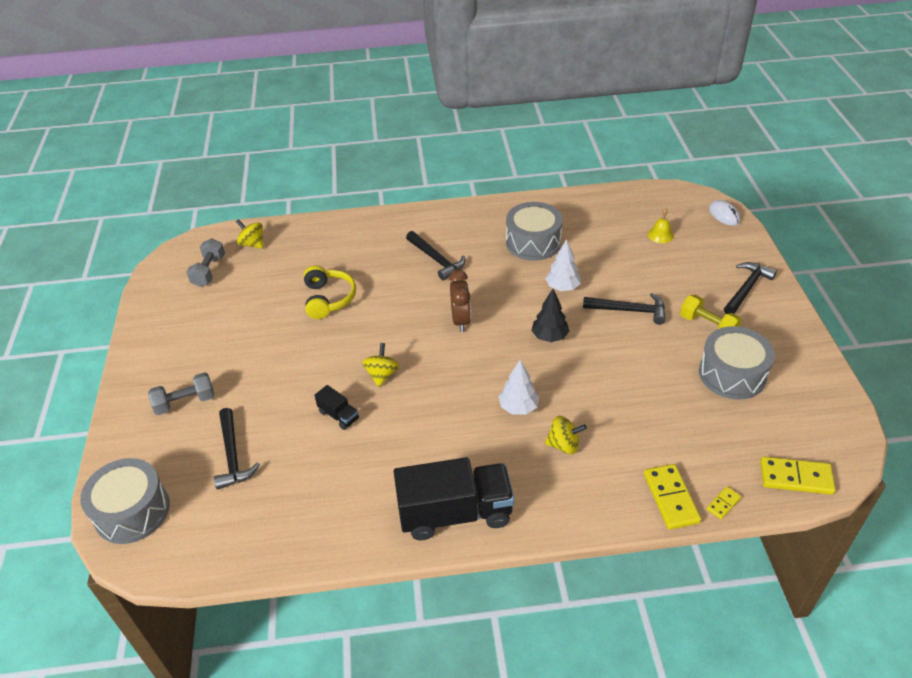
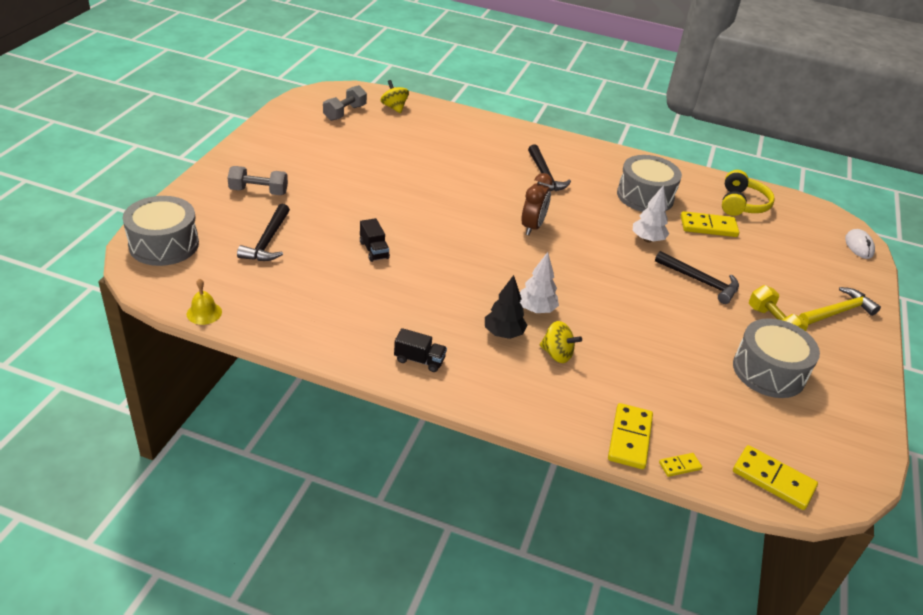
camera: 20 degrees right, 5 degrees down
(328, 299) = (428, 168): yellow headphones -> yellow headphones (742, 204)
(382, 375) = (432, 237): yellow spinning top -> none
(455, 513) = (419, 360): black truck -> black truck, size x0.44
(549, 337) = (606, 270): black tree -> black tree (503, 333)
(602, 250) = (708, 227): none -> yellow domino
(660, 235) = (778, 237): yellow bell -> yellow bell (204, 313)
(747, 288) = (838, 312): black hammer -> yellow hammer

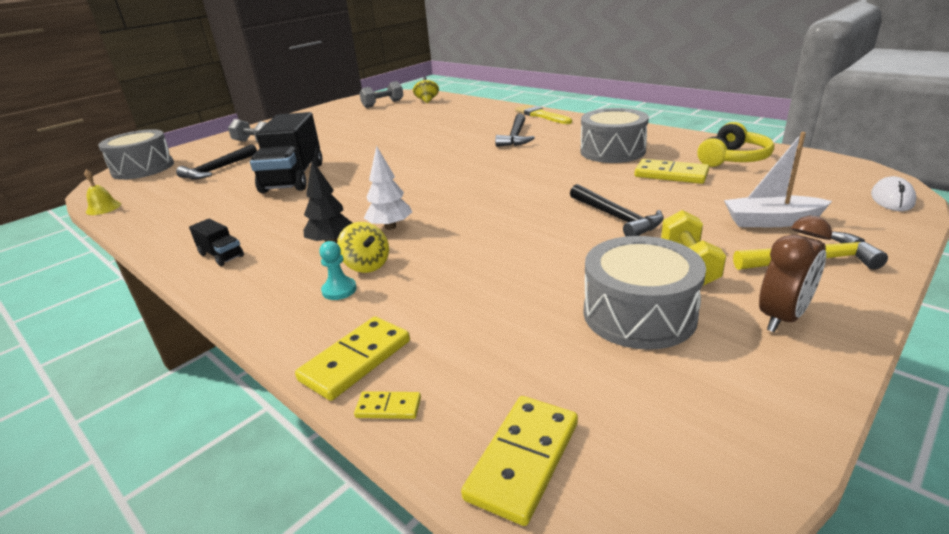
camera: 30 degrees right, 10 degrees down
(374, 250) = (293, 178): black truck -> black truck, size x2.27
(532, 227) = (462, 168): brown clock -> brown clock (782, 317)
(542, 138) = (541, 115): none -> yellow brush
(560, 382) = (339, 290): none -> turquoise pawn
(647, 239) = (582, 181): white tree -> none
(773, 480) = (523, 460): yellow domino -> yellow domino turned 60 degrees clockwise
(800, 276) = (771, 221): none -> white boat

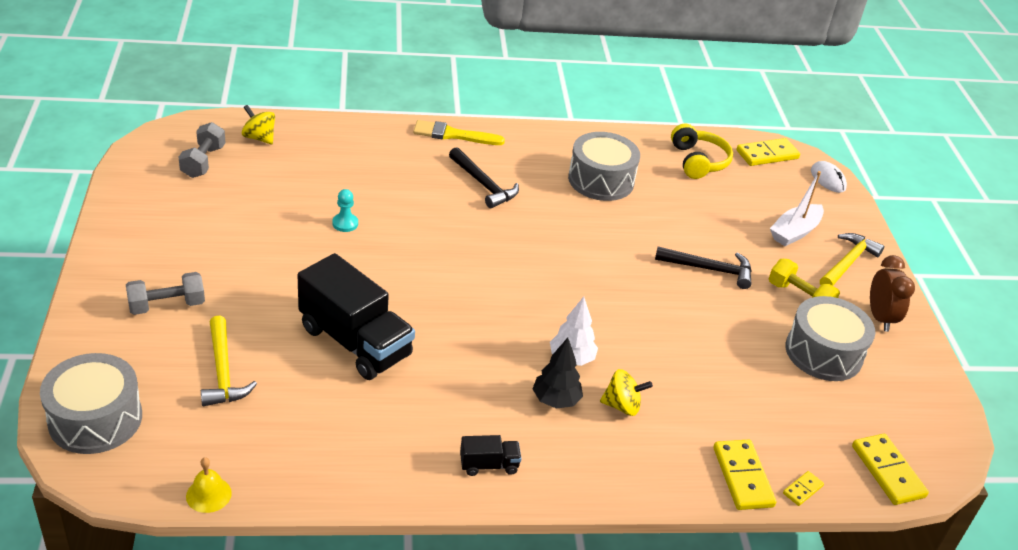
camera: 55 degrees left, 10 degrees up
(217, 169) = (223, 371): black hammer -> yellow hammer
(339, 290) = (643, 437): turquoise pawn -> turquoise pawn (345, 223)
(671, 175) = (682, 199): yellow domino -> yellow domino (767, 155)

